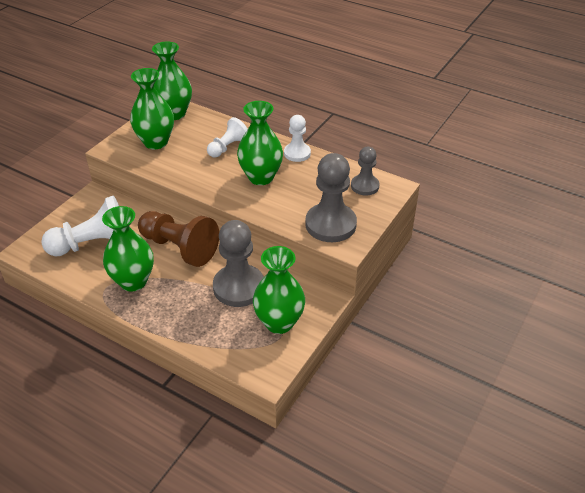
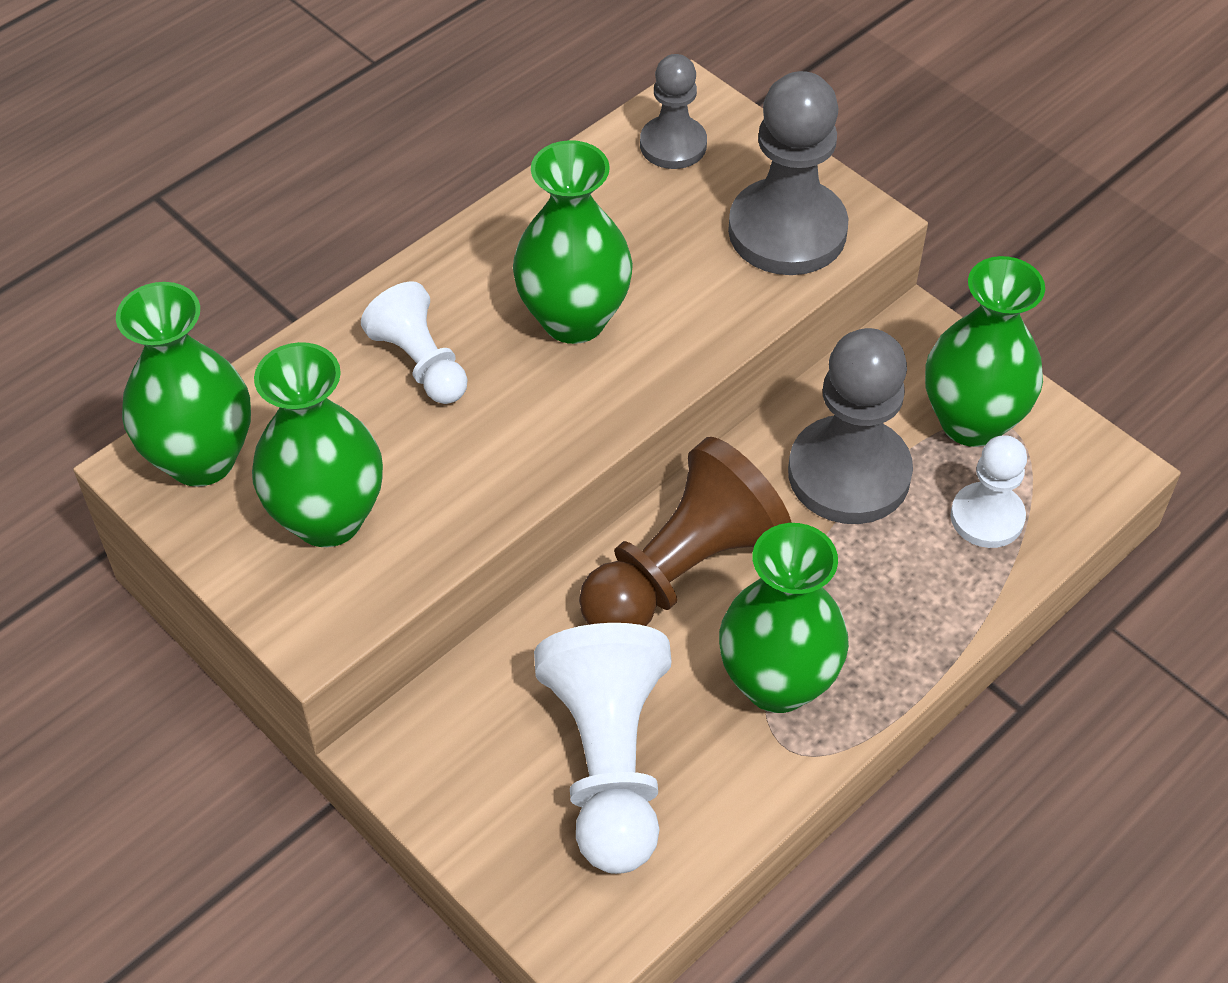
camera: 75 degrees left, 10 degrees up
(297, 153) = (503, 233): white pawn -> white pawn (987, 517)

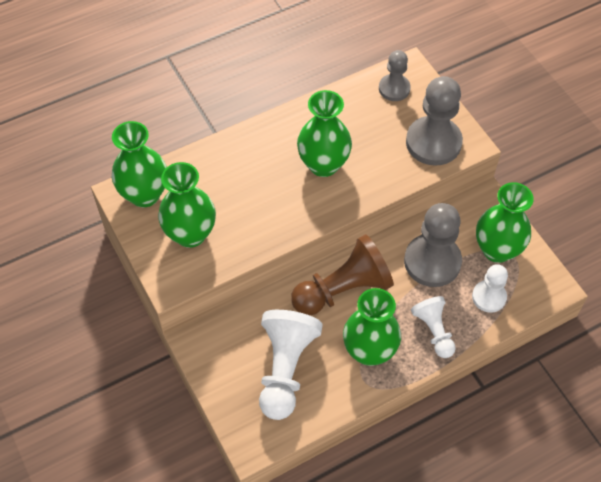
camera: 15 degrees right, 5 degrees up
(420, 363) = (250, 170): white pawn -> white pawn (434, 331)

